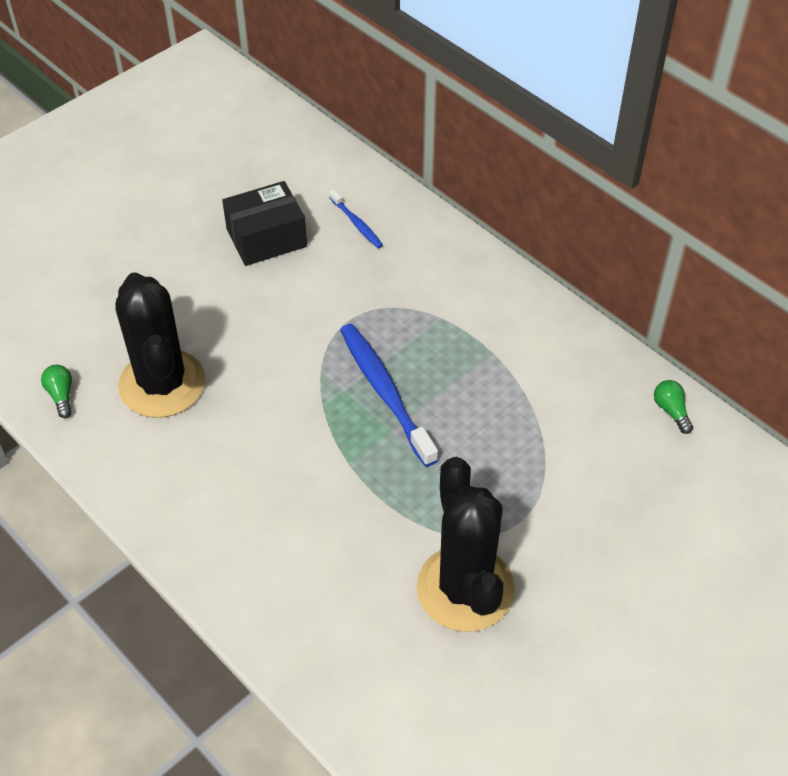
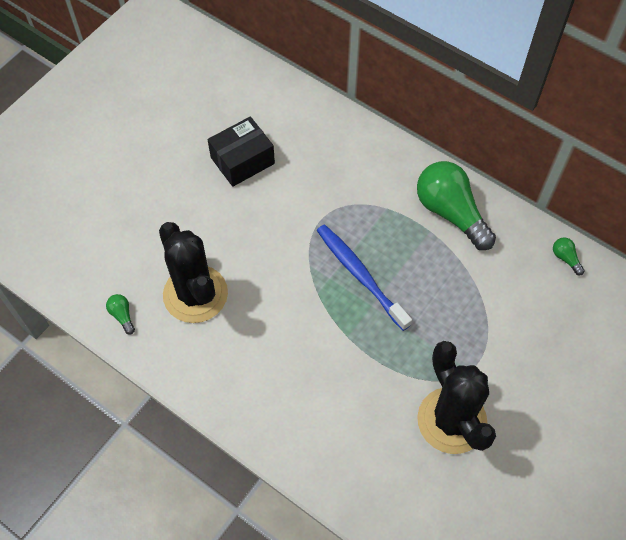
camera: 10 degrees left, 10 degrees up
(356, 223) = (306, 138): blue toothbrush -> none
(525, 334) = (450, 212): none -> green light bulb

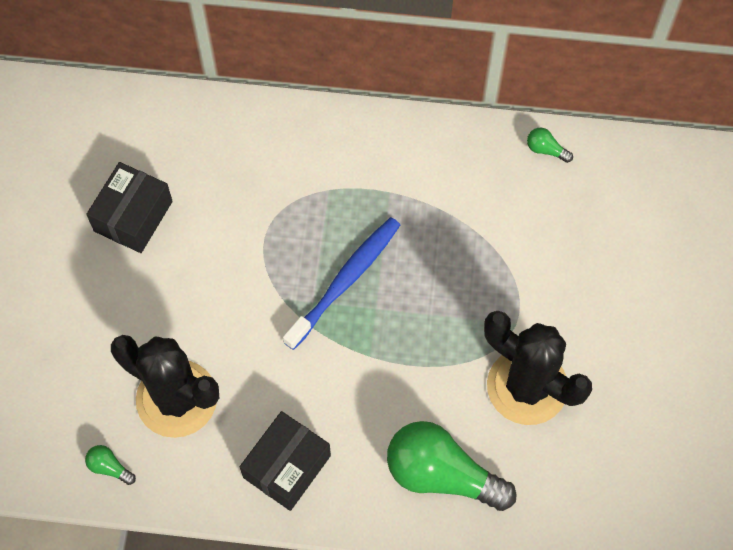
camera: 30 degrees left, 5 degrees up
(241, 381) = (287, 466): none -> black box
(360, 276) = (345, 281): blue toothbrush -> blue toothbrush turned 105 degrees clockwise
(450, 212) = (399, 159): green light bulb -> green light bulb (441, 474)

